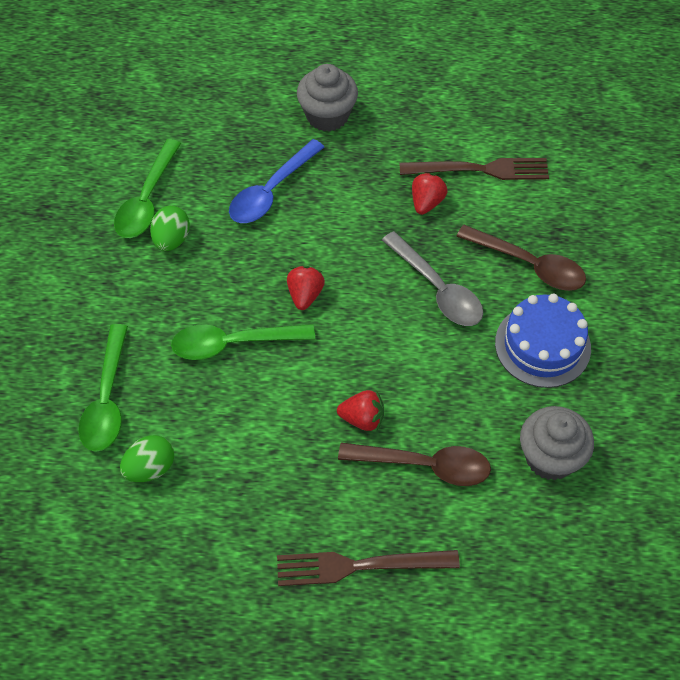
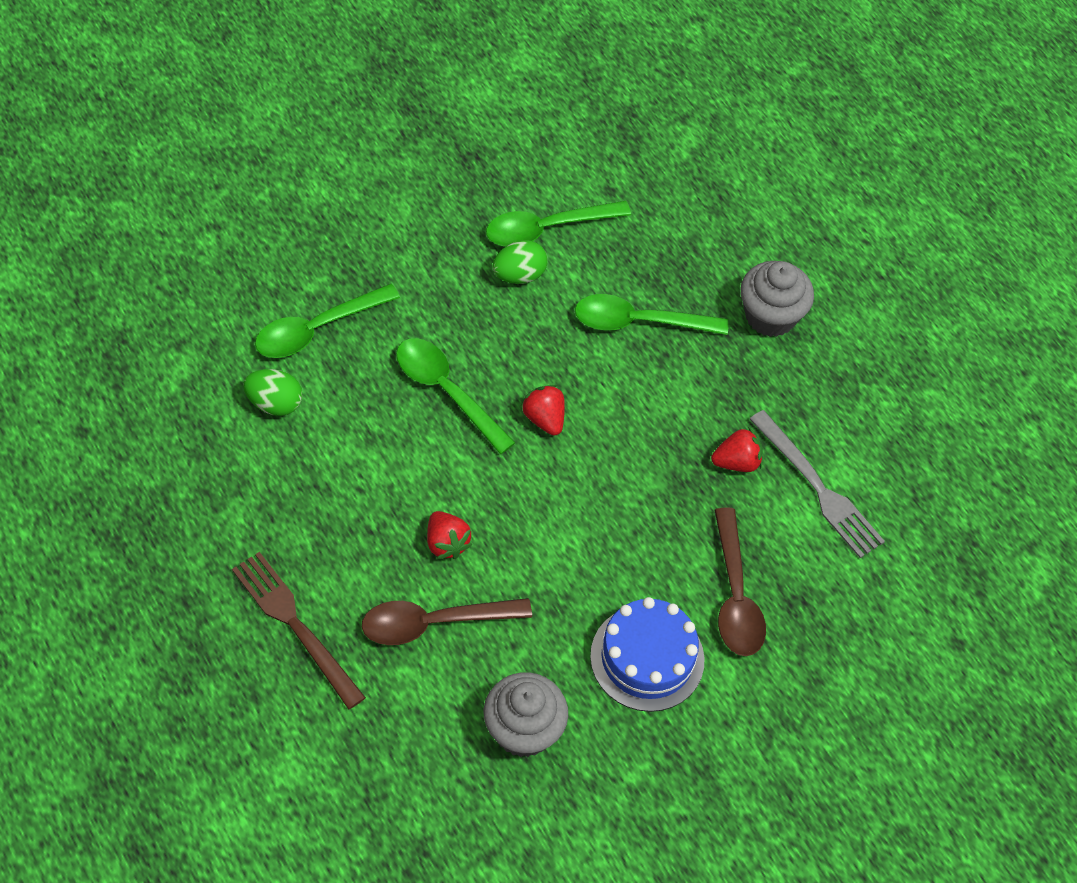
camera: 50 degrees right, 0 degrees up
(271, 191) = (640, 322): blue spoon -> green spoon
(305, 295) = (544, 418): red strawberry -> red strawberry turned 90 degrees counterclockwise
(424, 465) = (435, 623): brown spoon -> brown spoon turned 105 degrees clockwise
(437, 288) = (640, 527): grey spoon -> none
(480, 170) = (818, 488): brown fork -> grey fork

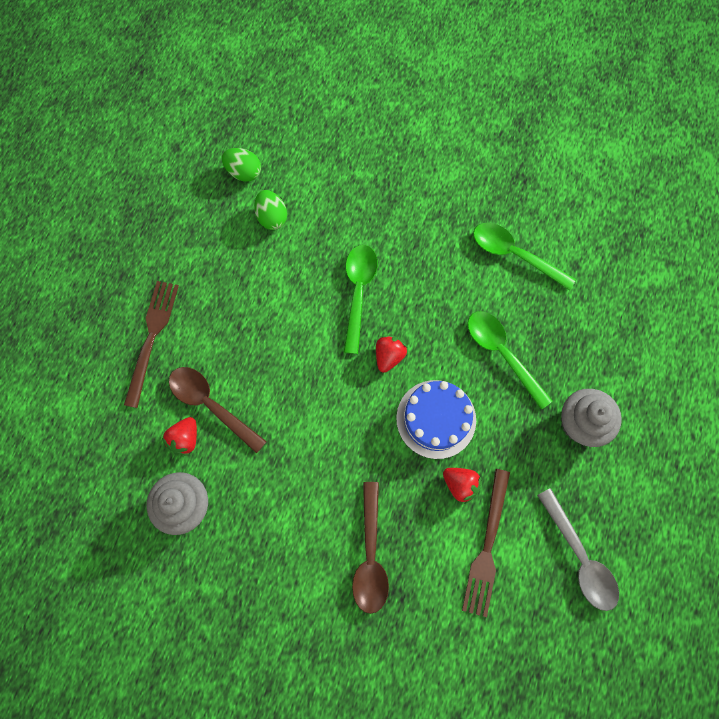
camera: 55 degrees right, 15 degrees up
(318, 329) = (336, 198): green spoon -> none
(446, 543) = (264, 371): red strawberry -> red strawberry (185, 439)
(519, 275) = (469, 266): green egg -> green egg (244, 172)
(647, 658) = (286, 536): blue cake -> blue cake (436, 419)
(735, 595) = (370, 554): brown spoon -> brown spoon turned 45 degrees counterclockwise
(818, 488) = (487, 546): grey fork -> brown fork
(895, 421) = (579, 556): none -> grey spoon

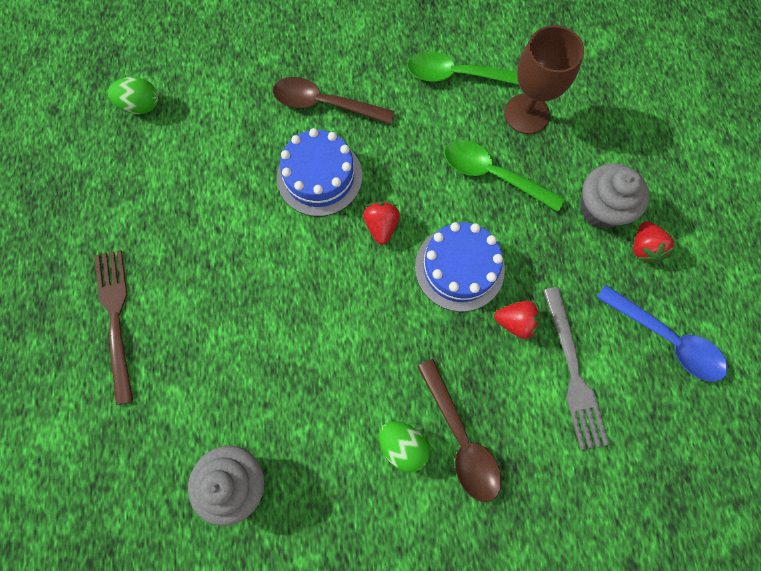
camera: 25 degrees left, 0 degrees up
(185, 439) = (203, 410): red strawberry -> red strawberry (644, 248)
(211, 405) = (216, 360): brown spoon -> brown spoon (325, 104)
(272, 217) = (192, 139): green egg -> green egg (403, 445)
(358, 293) = (319, 176): green spoon -> blue cake
(487, 546) = (573, 372): brown fork -> grey fork
(557, 314) = (526, 114): none -> brown goblet
(579, 556) = (666, 339): grey spoon -> blue spoon

